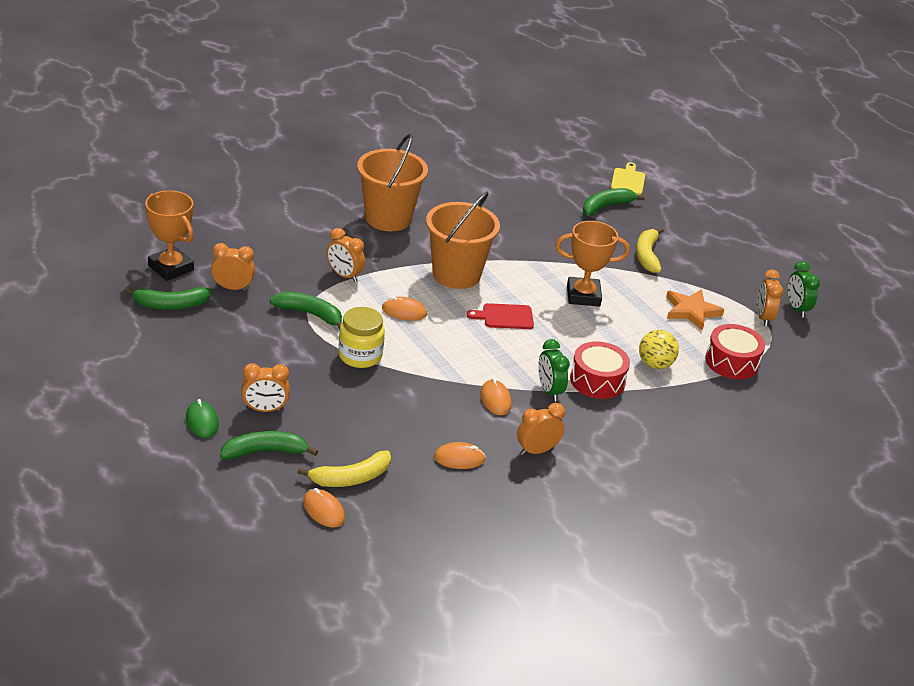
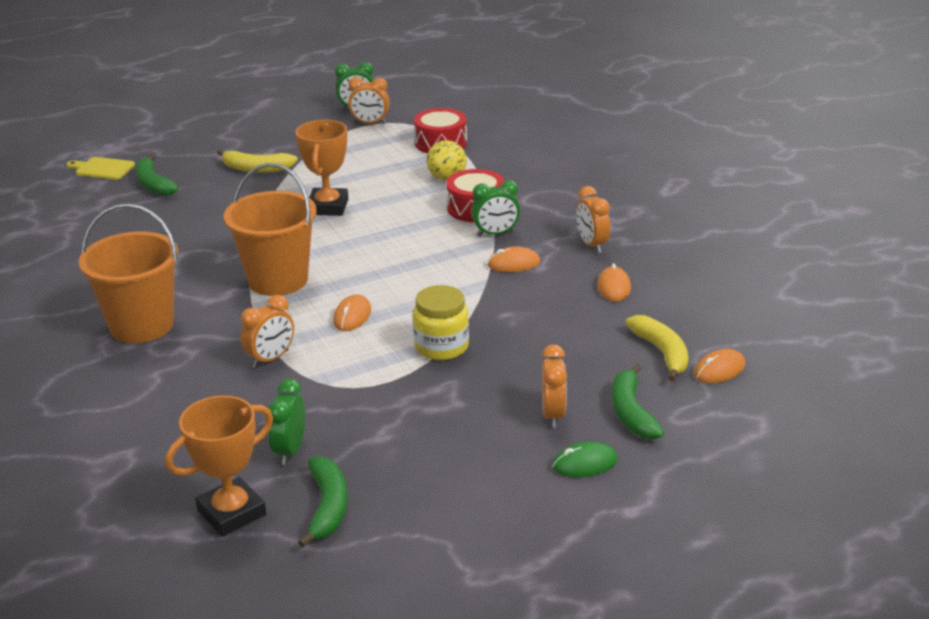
camera: 80 degrees left, 5 degrees down
(233, 288) = (290, 450): orange clock -> green clock
(310, 314) = (355, 384): green banana -> none
(505, 317) = (365, 253): red cutting board -> none
(691, 311) = (358, 154): orange star -> none

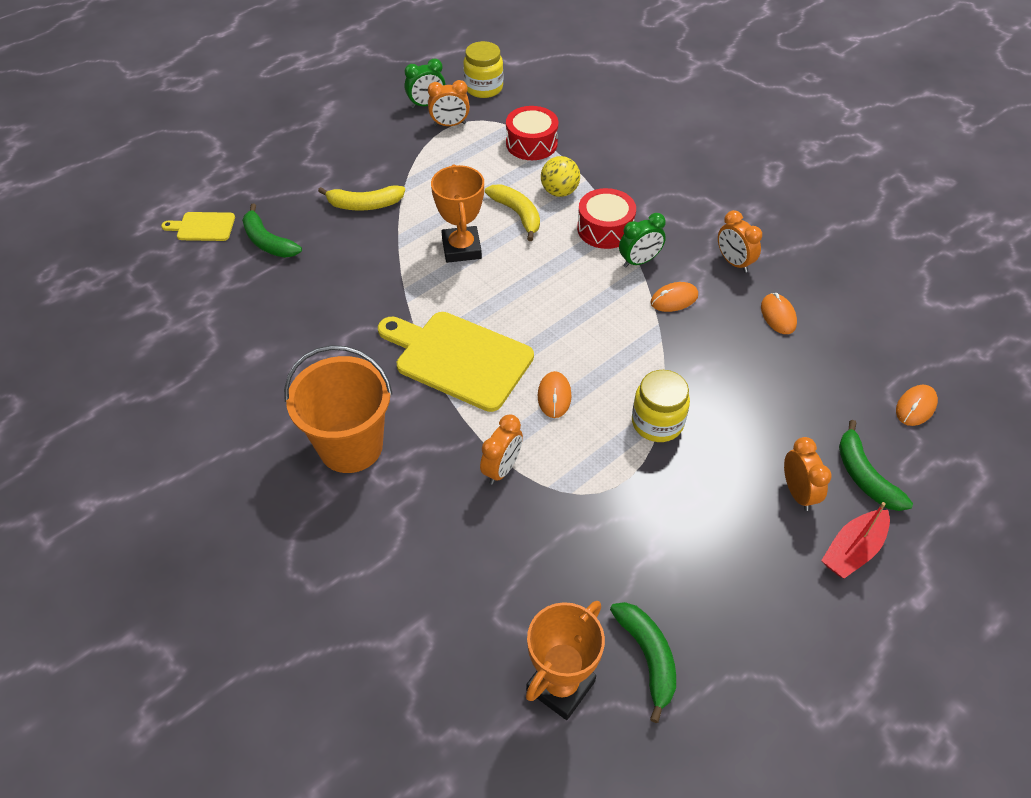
camera: 15 degrees left, 20 degrees up
(278, 280) = (459, 358): orange bucket -> yellow cutting board
(290, 450) = (578, 590): green clock -> none
(418, 101) = (484, 88): none -> yellow jar
(584, 463) = (853, 550): green mouse -> red boat
(662, 353) = (857, 394): yellow banana -> yellow banana (517, 214)

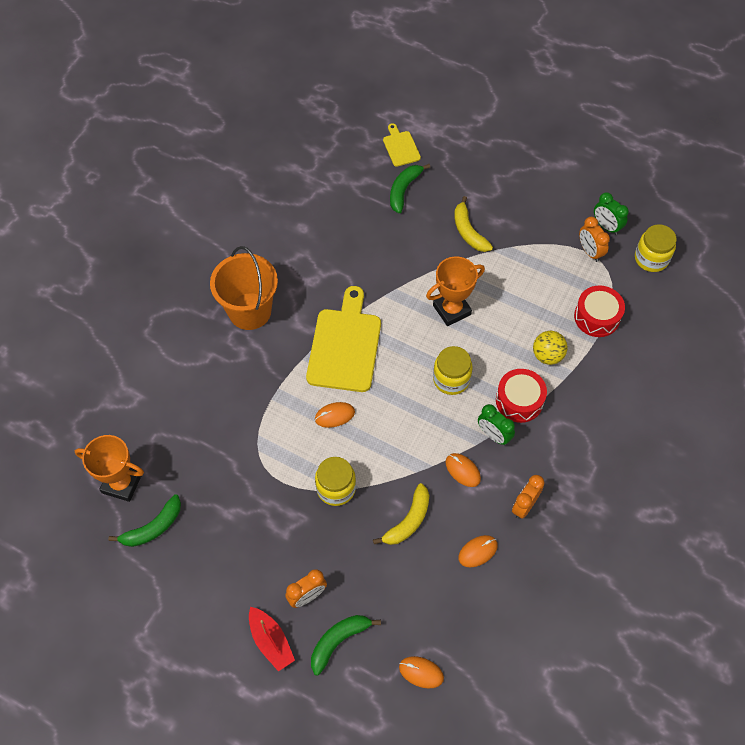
camera: 70 degrees right, 10 degrees up
(502, 469) = (262, 403): orange clock -> none
(517, 214) = (506, 334): yellow banana -> yellow banana (408, 521)
(553, 275) = (451, 379): none -> yellow jar
(853, 550) = (271, 641): red boat -> red boat turned 150 degrees counterclockwise

